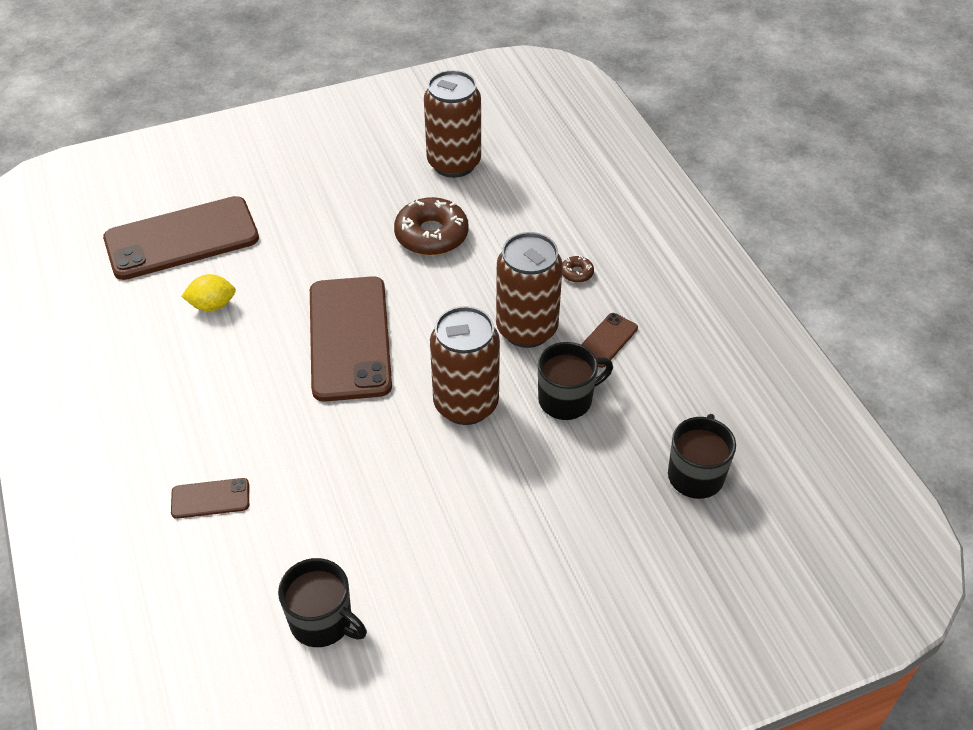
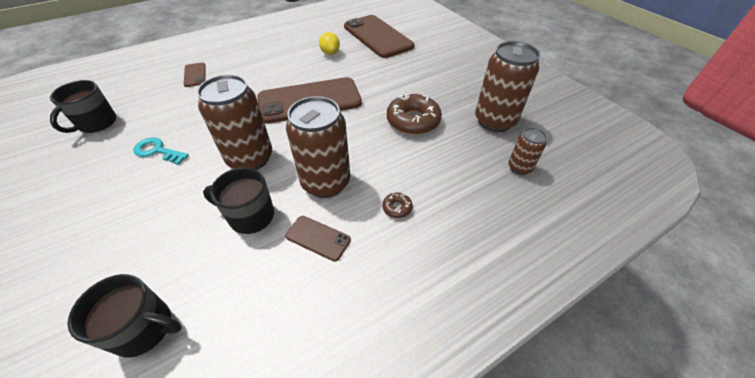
camera: 80 degrees right, 0 degrees up
(422, 516) = (157, 151): none -> turquoise key
(537, 166) = (519, 167): none -> brown can
(567, 399) = (250, 216): black mug -> black mug turned 135 degrees clockwise

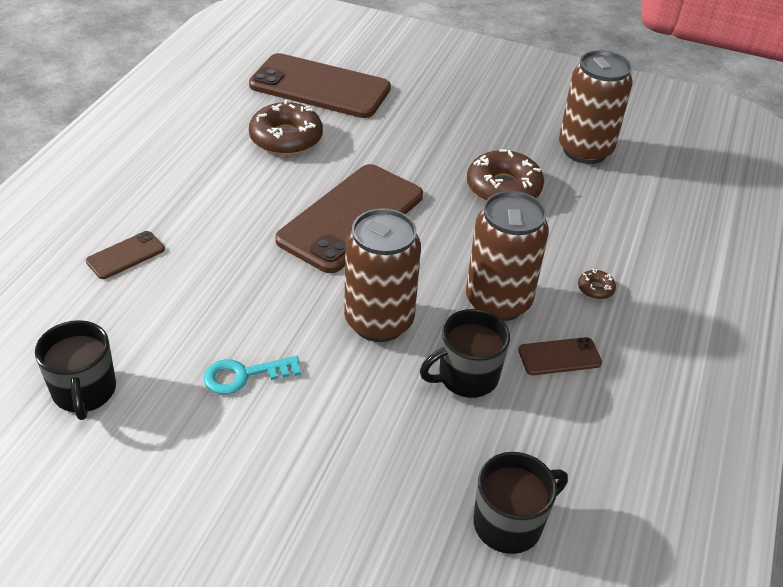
camera: 40 degrees left, 5 degrees down
(195, 75) = (125, 255): brown phone -> brown phone turned 75 degrees counterclockwise
(330, 53) = (286, 138): yellow lemon -> brown donut
(519, 167) = (657, 191): brown can -> none

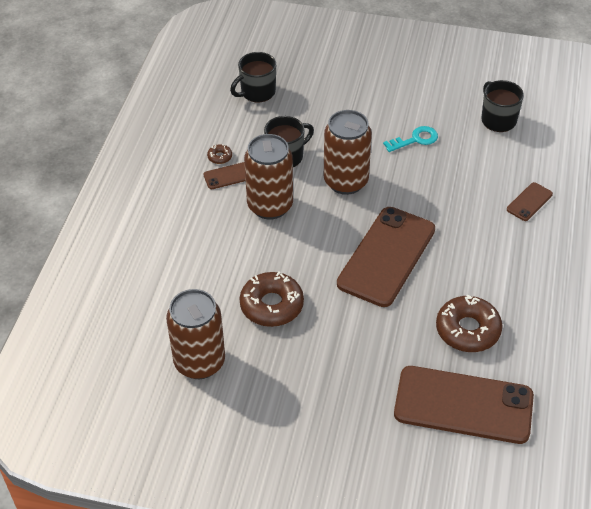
camera: 175 degrees right, 5 degrees up
(595, 289) = (202, 225): brown donut -> brown donut (220, 157)

